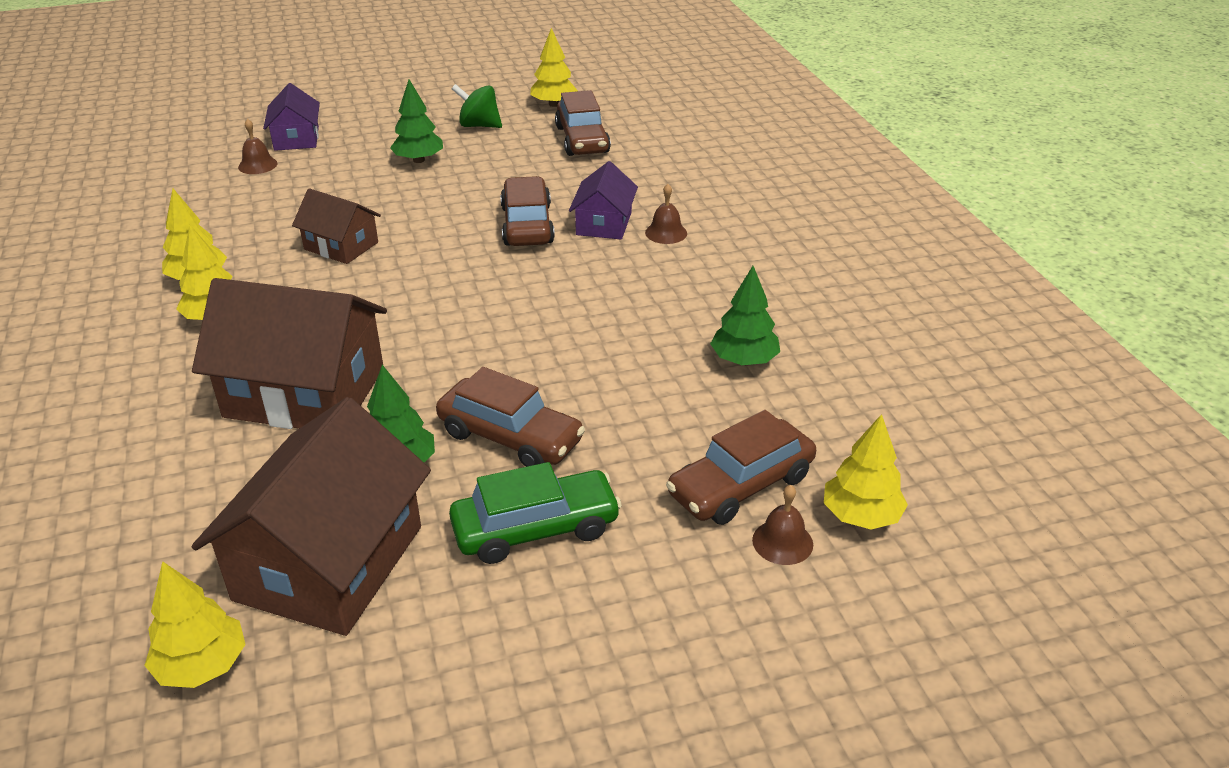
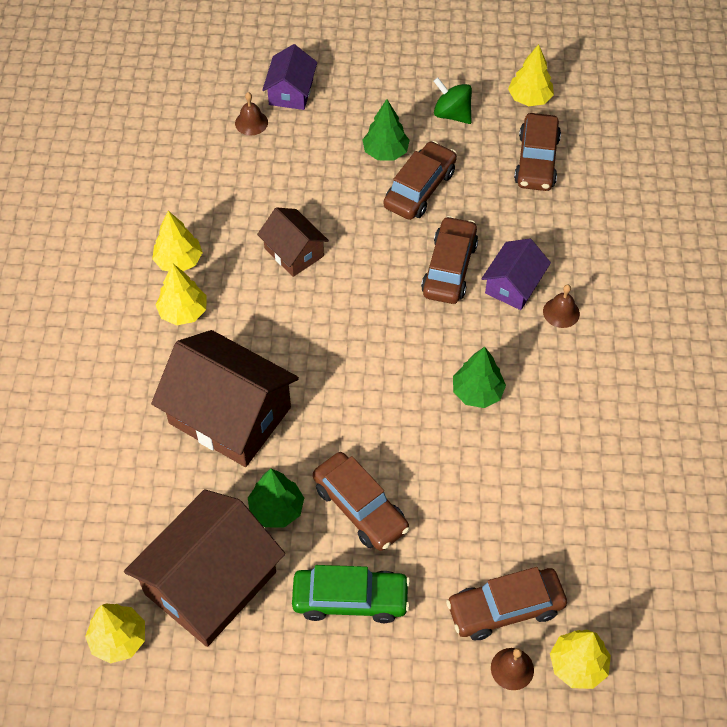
camera: 20 degrees right, 20 degrees up
(468, 177) = (420, 189): none -> brown car
(744, 360) = (561, 484): green tree -> green tree (477, 392)

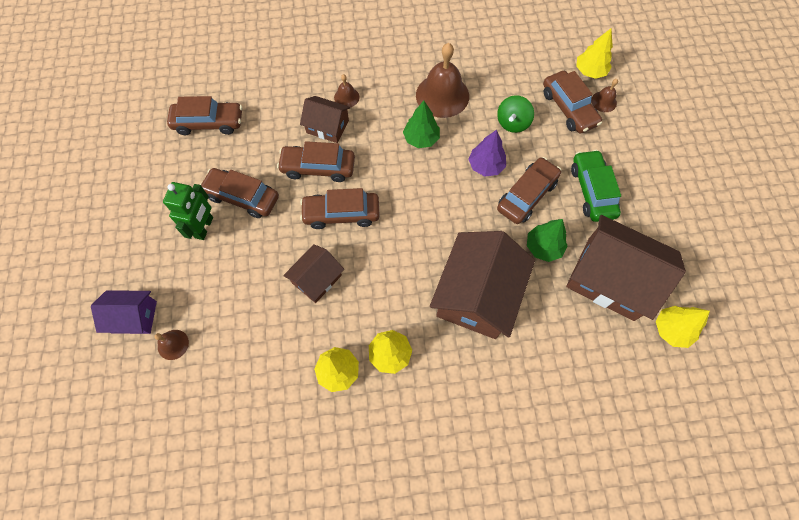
camera: 100 degrees left, 10 degrees up
(376, 286) = (341, 214): none -> brown car
(385, 152) = (204, 227): green tree -> green robot
(418, 465) = (486, 166): none -> purple tree
(452, 114) = (161, 184): green spinning top -> green spinning top (512, 123)
(513, 285) = (327, 126): purple house -> brown house
(529, 98) = (143, 133): yellow tree -> none
(551, 433) = (442, 95): none -> brown bell

